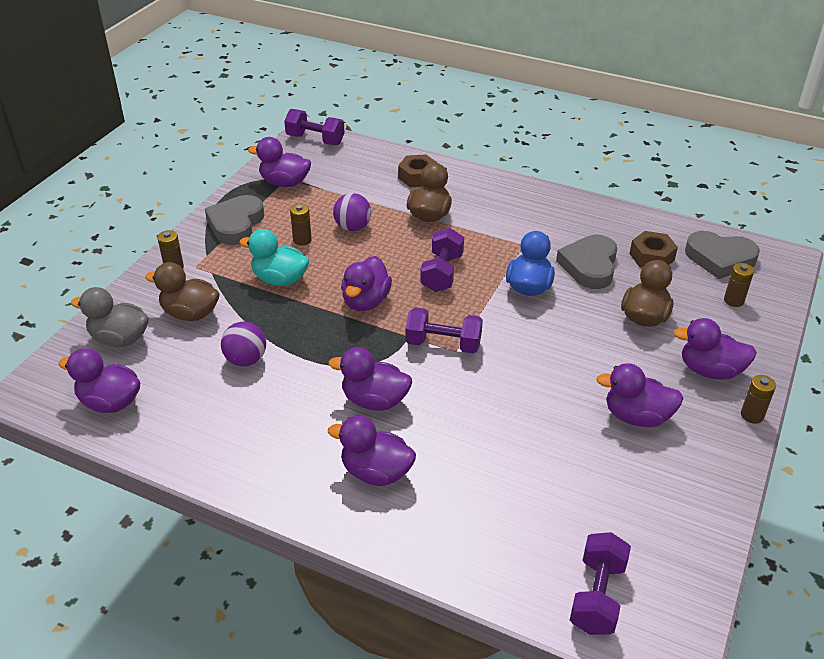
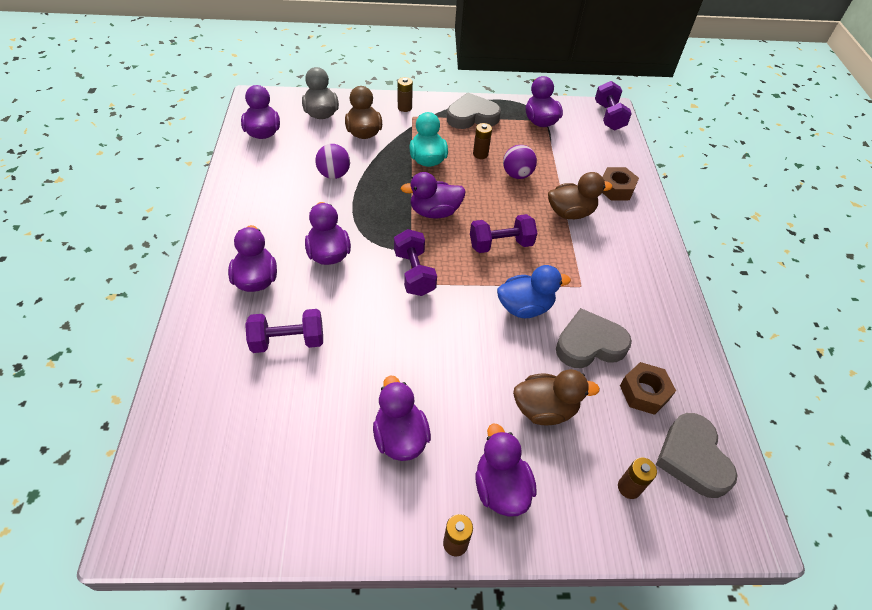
camera: 60 degrees right, 10 degrees up
(597, 596) = (178, 459): purple dumbbell -> purple dumbbell (288, 341)

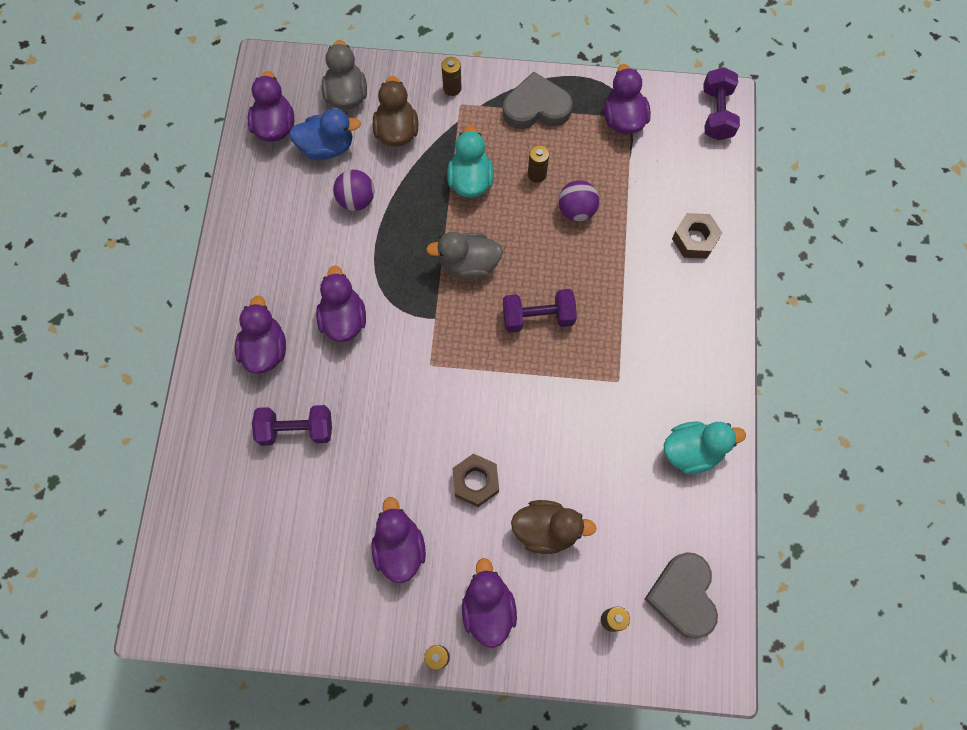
camera: 10 degrees right, 20 degrees up
(414, 273) = (435, 351): purple dumbbell -> none
(434, 212) = (468, 264): purple duck -> grey duck
(525, 307) = (549, 405): blue duck -> blue duck (327, 147)
(570, 213) = (629, 274): brown duck -> none
(589, 344) = (610, 457): grey heart -> none
(644, 392) = (654, 519): brown nut -> brown nut (475, 482)
(661, 334) = (692, 451): none -> turquoise duck

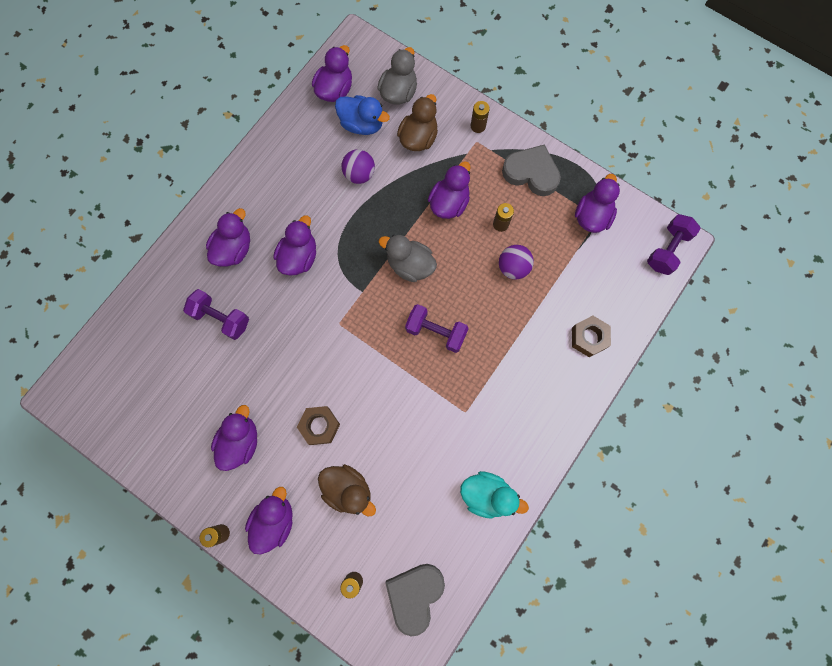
camera: 30 degrees right, 5 degrees up
(470, 180) = (449, 203): turquoise duck -> purple duck

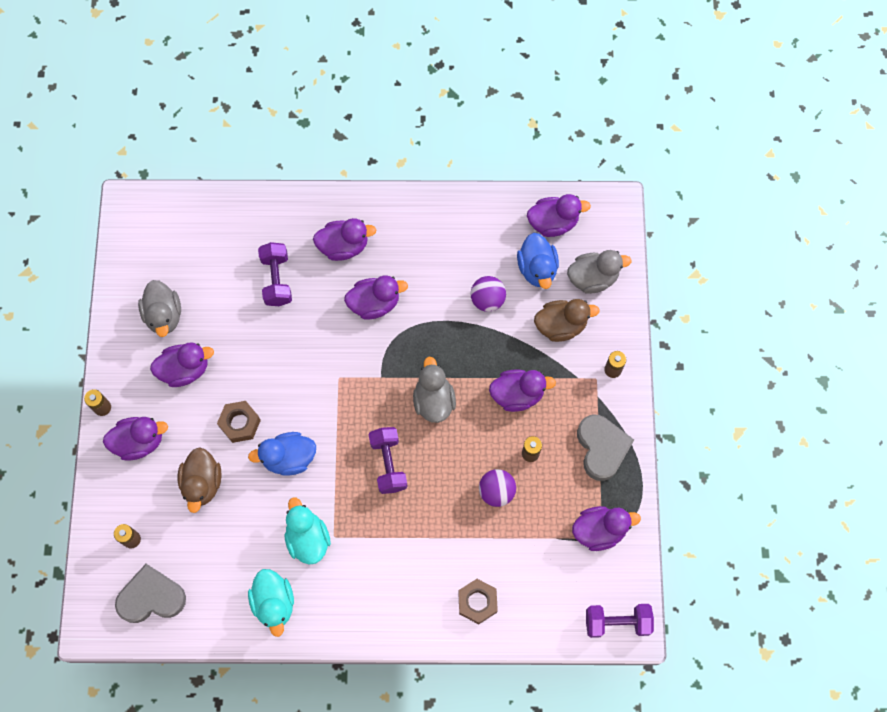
camera: 55 degrees right, 5 degrees down
(180, 429) = (164, 315): none -> grey duck
(377, 405) = (289, 458): none -> blue duck
(453, 433) = (308, 538): none -> turquoise duck

